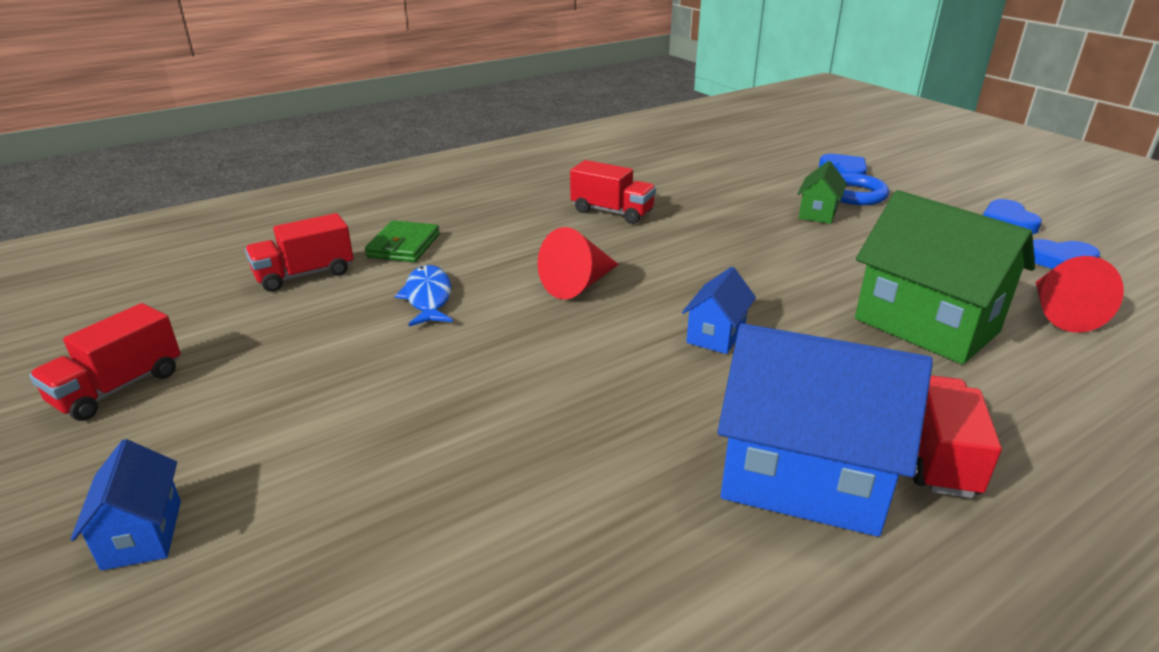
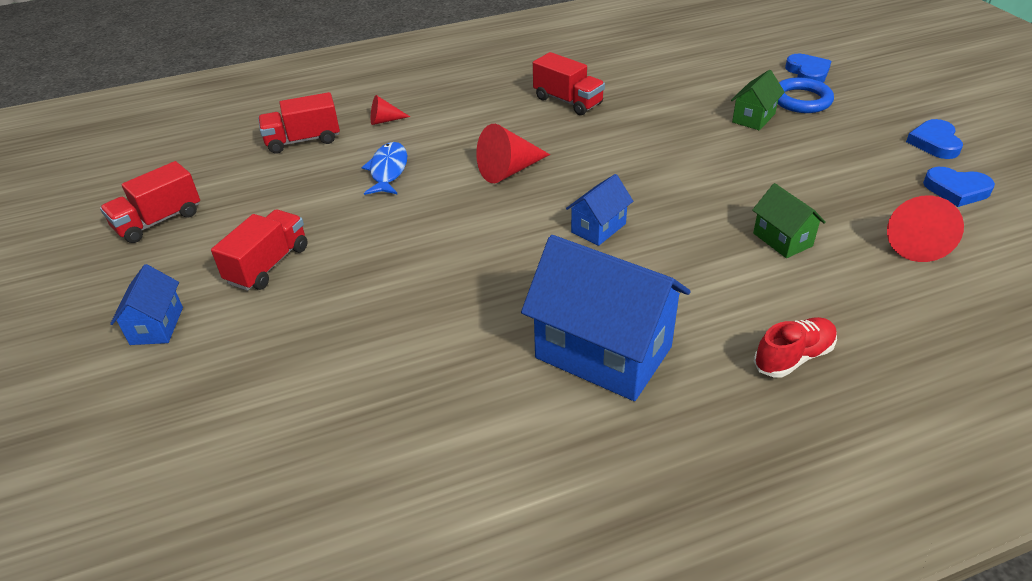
camera: 15 degrees right, 10 degrees up
(404, 246) = (385, 120): green wallet -> red cone
(926, 325) = (782, 239): green house -> green house, size x0.49
(938, 456) = (718, 350): red truck -> red truck (268, 265)
(1027, 452) = (793, 357): none -> red shoe

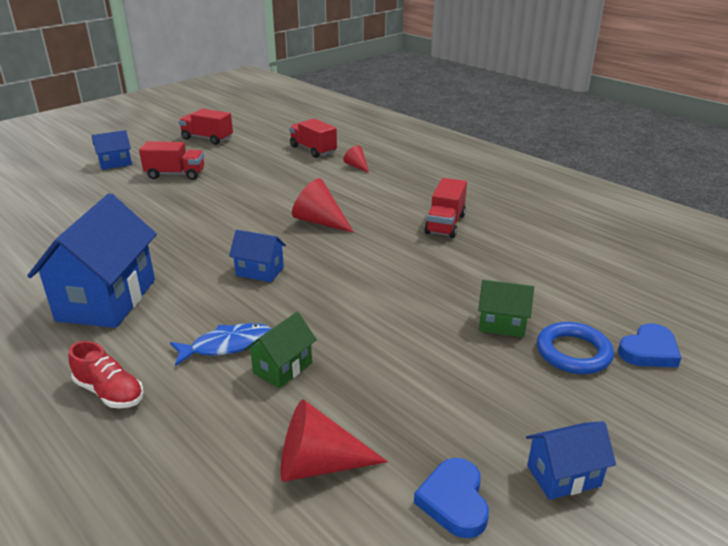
camera: 65 degrees right, 10 degrees down
(388, 170) = (293, 182): blue fish -> blue fish (227, 345)
(934, 143) = (563, 476): blue heart -> blue house

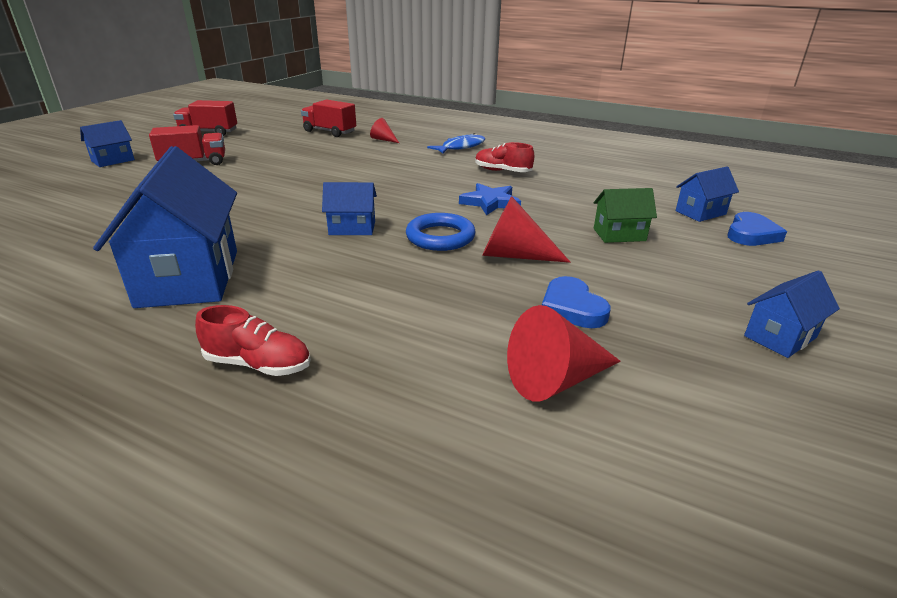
camera: 20 degrees left, 0 degrees up
(227, 345) = (367, 295): blue fish -> blue fish (461, 147)
(282, 368) = (445, 303): green house -> none
(320, 221) = (382, 182): red cone -> red cone (514, 255)
(404, 262) = (490, 202): none -> blue star
(445, 224) = (502, 171): red truck -> red shoe
(454, 501) = (711, 379): blue heart -> blue heart (572, 308)
(573, 352) = (696, 245): blue ring -> blue ring (440, 237)
(615, 312) = (700, 212): none -> blue house

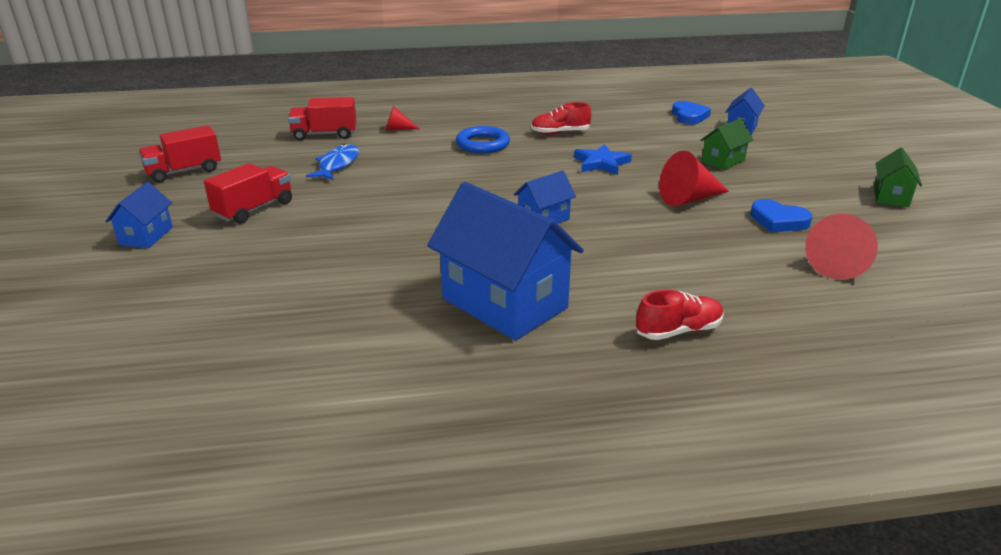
camera: 35 degrees left, 0 degrees up
(440, 237) = (619, 203): blue ring -> blue ring (483, 144)
(461, 147) = (484, 118): blue fish -> blue fish (337, 165)
(751, 234) = (790, 135): blue heart -> blue heart (689, 116)
(780, 337) = (891, 197): blue house -> green house

